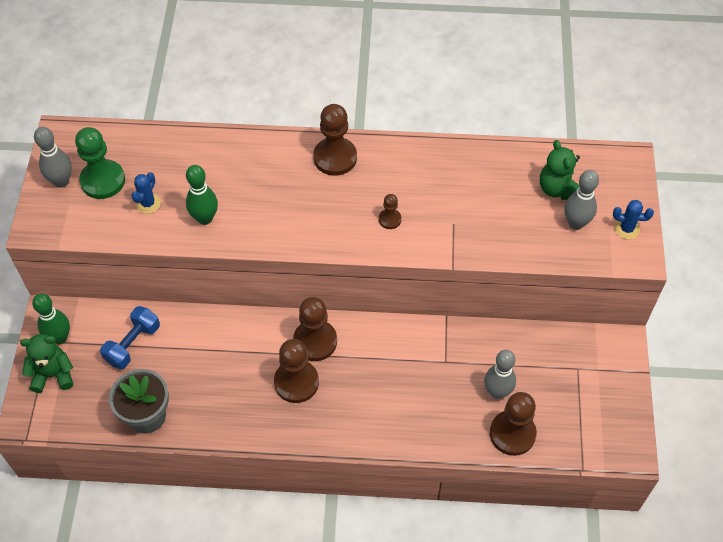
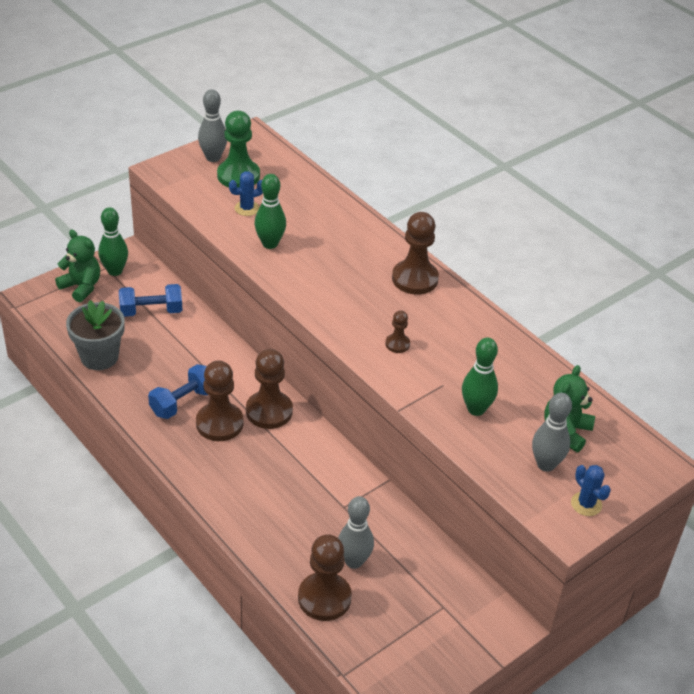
camera: 45 degrees right, 15 degrees down
(252, 391) = (183, 402): none -> blue dumbbell
(493, 222) = (476, 409): none -> green bowling pin

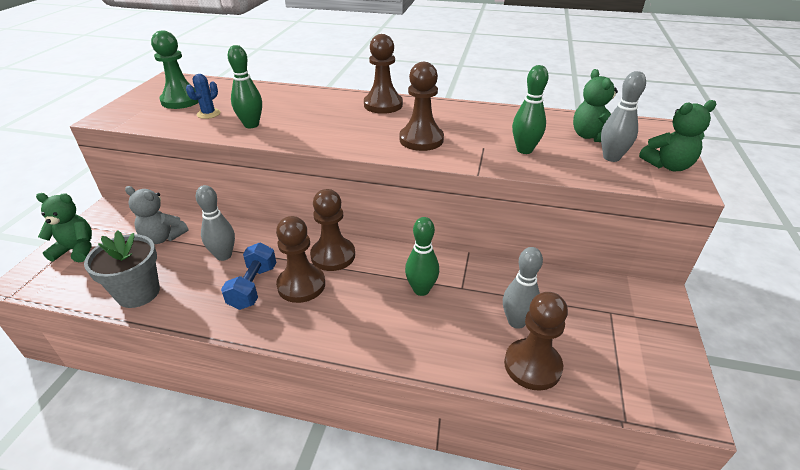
camera: 35 degrees left, 5 degrees down
(115, 271) = (103, 226): green bowling pin -> green bowling pin (421, 290)
(151, 311) = (163, 237): blue dumbbell -> grey teddy bear
(213, 157) = (148, 98): grey bowling pin -> grey bowling pin (224, 255)
(397, 344) = (421, 140): brown pawn -> brown pawn, size x1.98
(586, 504) = (668, 166): blue cactus -> green teddy bear

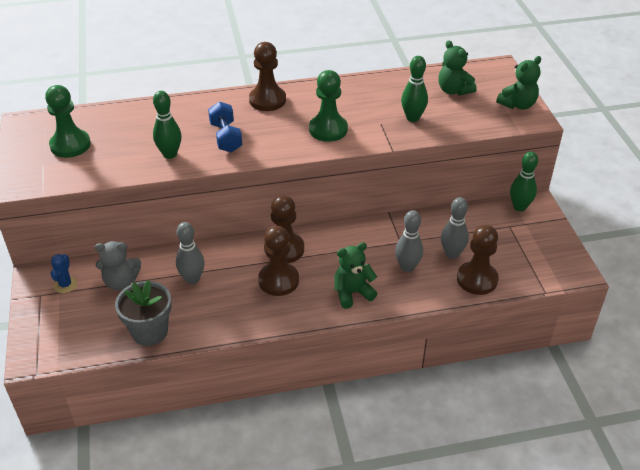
camera: 25 degrees left, 5 degrees up
(76, 250) = (51, 318): green teddy bear -> green teddy bear (352, 293)
(208, 114) = (116, 153): blue cactus -> blue cactus (65, 285)
(253, 287) = (241, 295): blue dumbbell -> blue dumbbell (226, 137)
(421, 140) = (328, 129): brown pawn -> green pawn
(421, 290) = (372, 253): green bowling pin -> green bowling pin (519, 207)
(611, 157) = (477, 108): grey bowling pin -> grey bowling pin (407, 267)

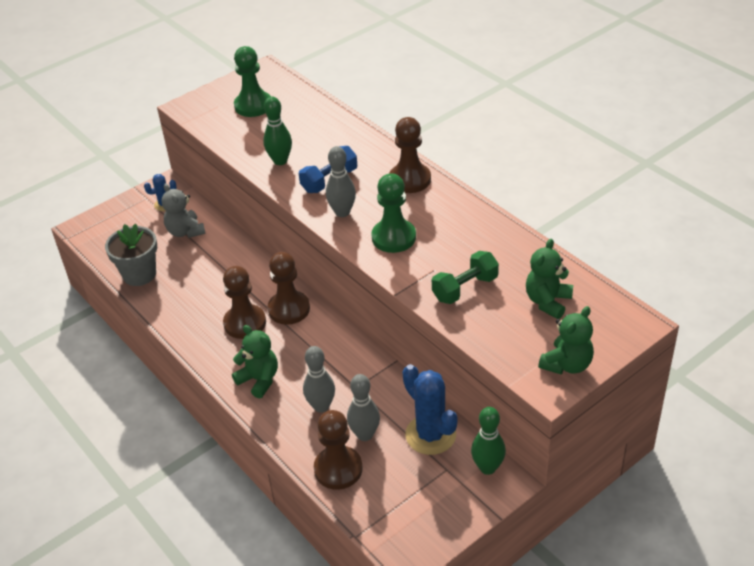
camera: 65 degrees right, 0 degrees up
(192, 279) = (214, 269): grey bowling pin -> grey bowling pin (342, 212)
(412, 118) = (465, 288): green bowling pin -> green dumbbell
(473, 222) = (430, 435): none -> blue cactus
(517, 105) = (567, 364): green teddy bear -> green teddy bear turned 75 degrees counterclockwise

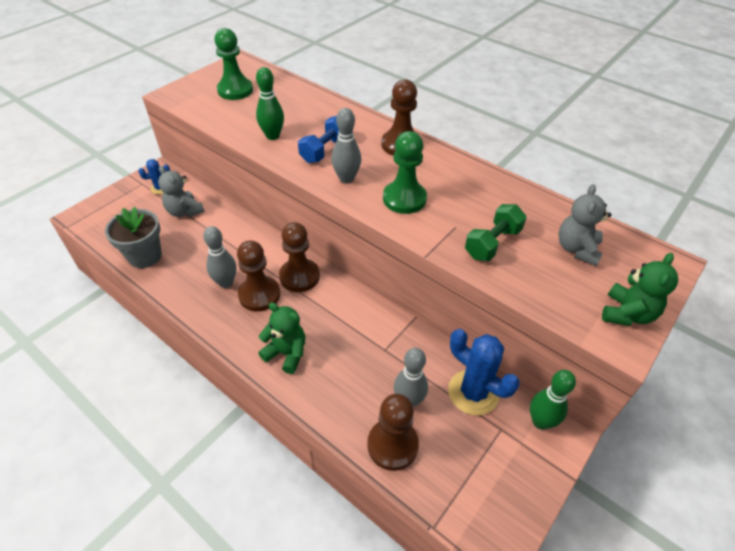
camera: 15 degrees left, 5 degrees up
(321, 406) = (356, 375): grey bowling pin -> grey bowling pin (226, 282)
(547, 302) = (577, 249): green teddy bear -> grey teddy bear

